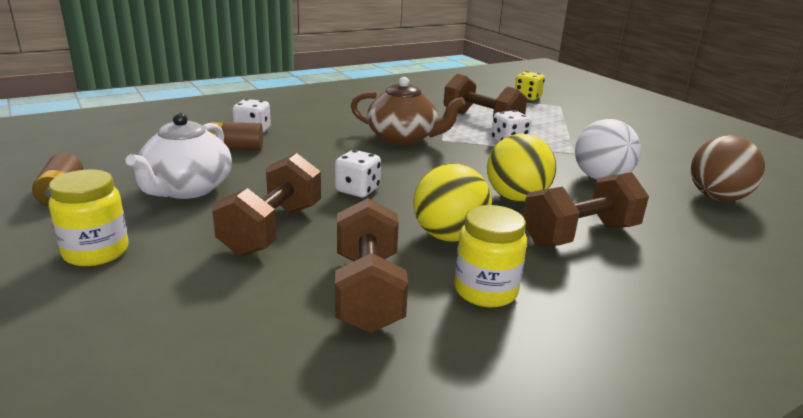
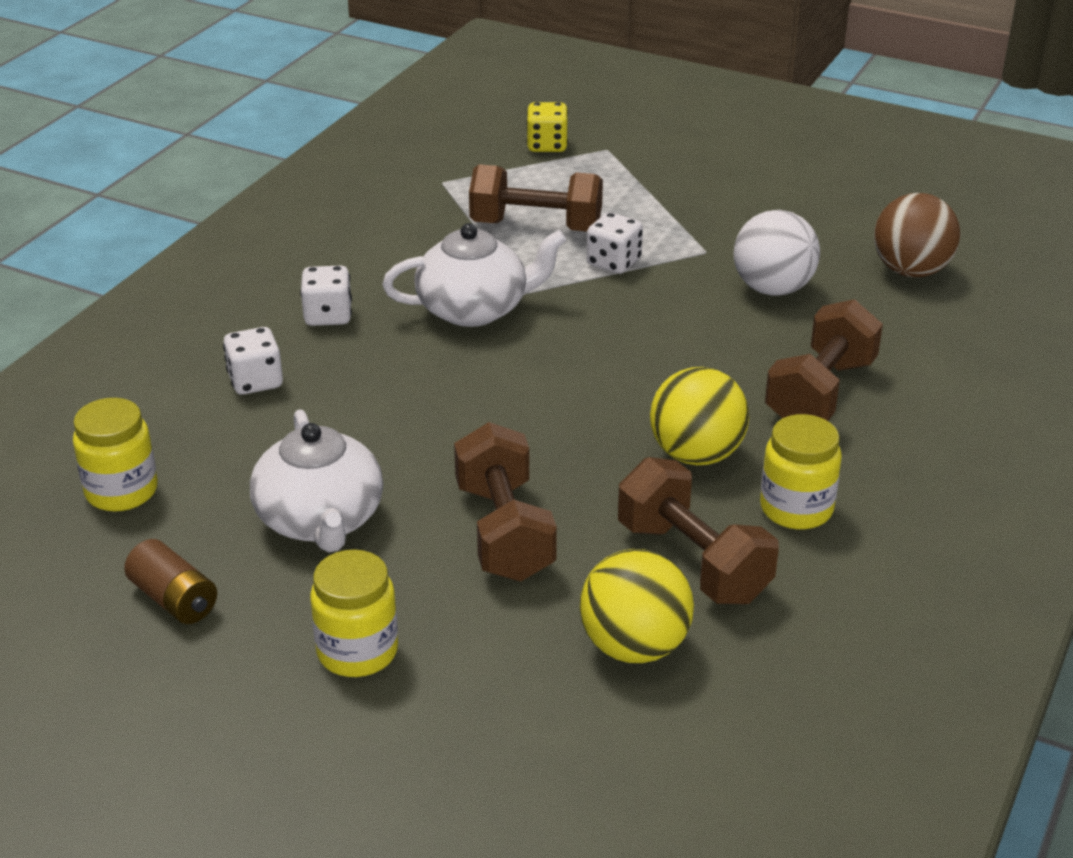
camera: 30 degrees left, 10 degrees up
(123, 148) = (121, 491): none -> yellow jar
(236, 148) = (280, 423): brown battery -> none
(357, 190) = (525, 430): white dice -> white dice (328, 316)
(403, 138) = (474, 309): brown teapot -> white teapot
(516, 198) = (711, 364): yellow ball -> yellow ball (634, 646)

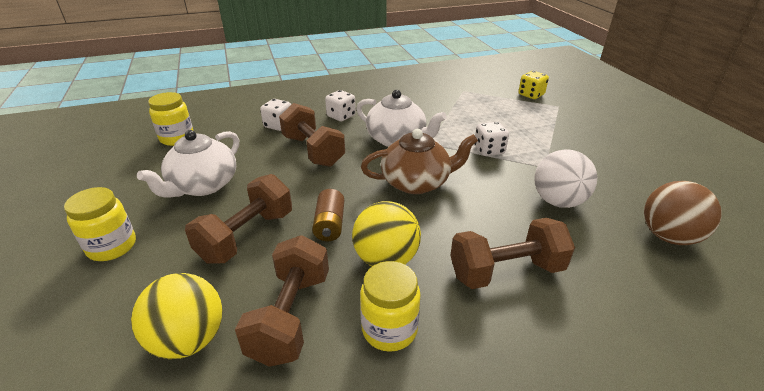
camera: 45 degrees right, 0 degrees up
(174, 599) = (115, 183): brown battery -> brown battery (329, 225)
(536, 226) = (476, 121): brown dumbbell -> brown dumbbell (313, 151)
(594, 353) = (417, 182): none -> brown teapot

